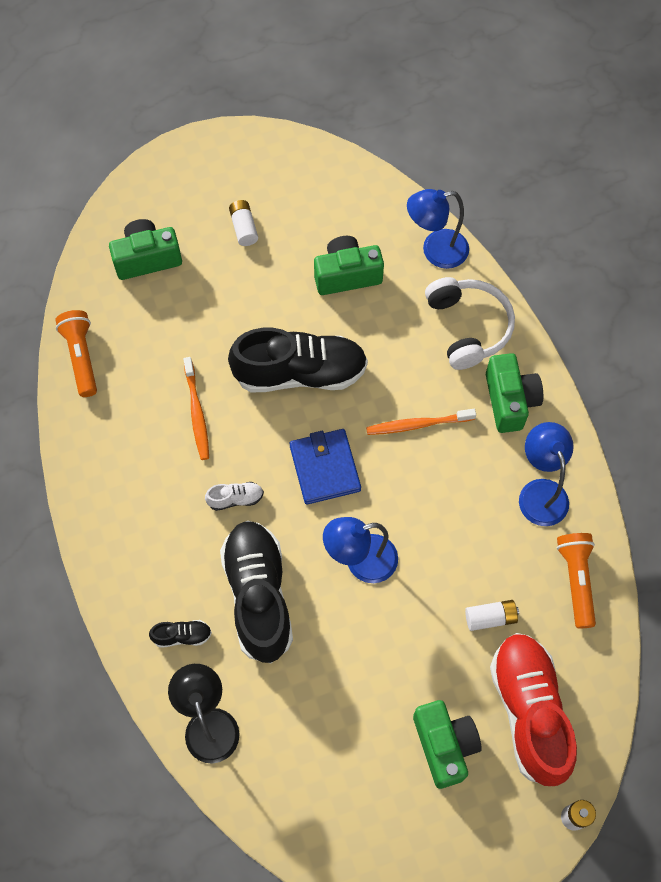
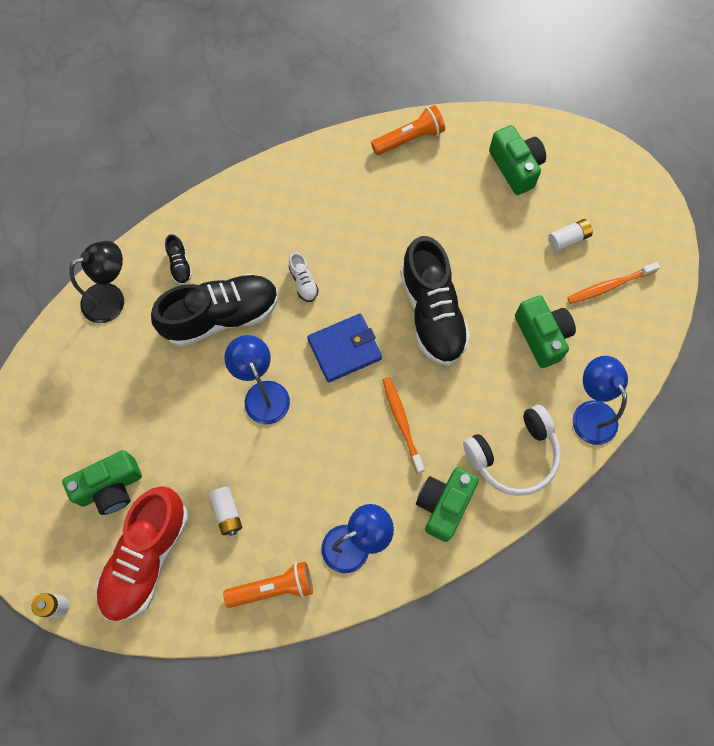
camera: 80 degrees right, 5 degrees up
(197, 413) = (376, 237): orange toothbrush -> orange toothbrush (609, 286)
(510, 401) = (444, 504): green camera -> green camera turned 135 degrees clockwise
(529, 711) = (147, 557): red shoe -> red shoe turned 135 degrees clockwise

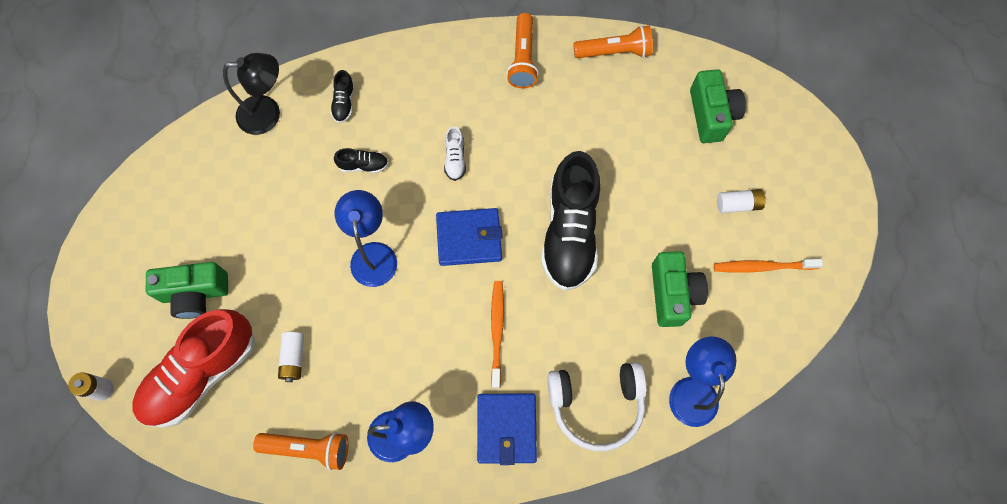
camera: 20 degrees right, 0 degrees up
(221, 316) = (363, 165): black shoe -> black shoe, size x0.41
(329, 171) = (523, 58): none -> orange flashlight
(444, 504) = (506, 428): green camera -> blue wallet

